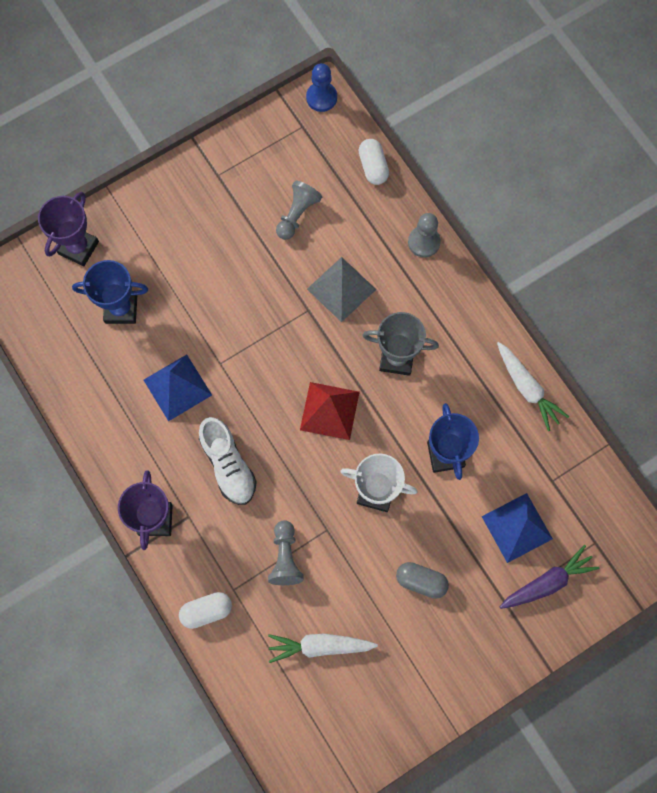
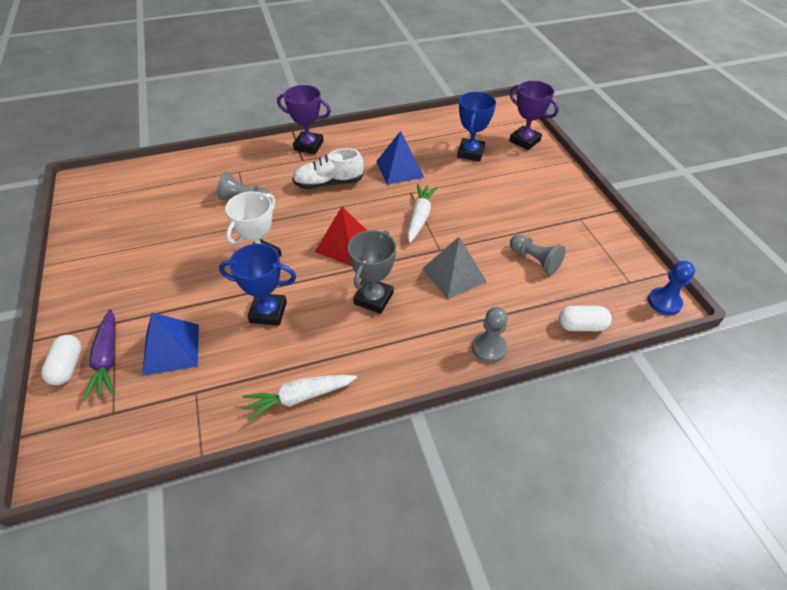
camera: 105 degrees right, 25 degrees down
(206, 611) = (233, 157): white capsule -> white capsule (68, 366)
(320, 646) = (169, 204): white carrot -> white carrot (420, 217)
(421, 581) = (173, 270): grey capsule -> none

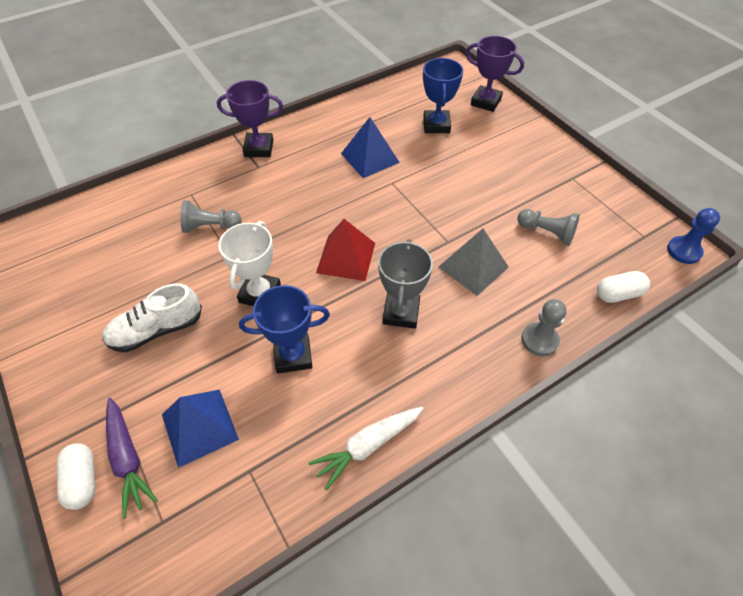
camera: 15 degrees left, 5 degrees up
(328, 183) = (299, 189): white shoe -> white shoe (156, 330)
(420, 217) = (412, 209): white carrot -> none

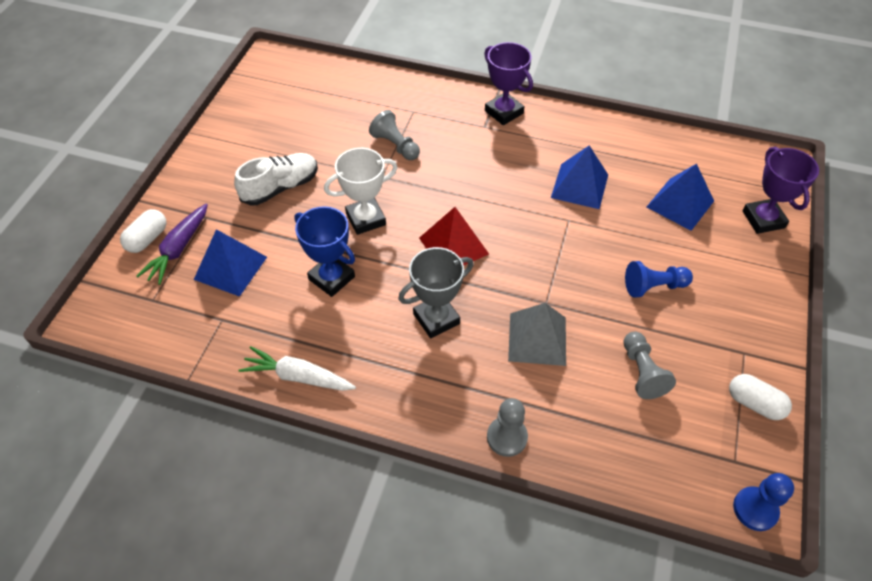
camera: 50 degrees right, 0 degrees up
(156, 330) = (280, 187): white shoe -> white shoe turned 120 degrees clockwise
(436, 125) = (680, 203): blue trophy -> blue pyramid
(487, 181) = (653, 286): none -> blue pawn
(618, 294) = (628, 475): white capsule -> white capsule (754, 403)

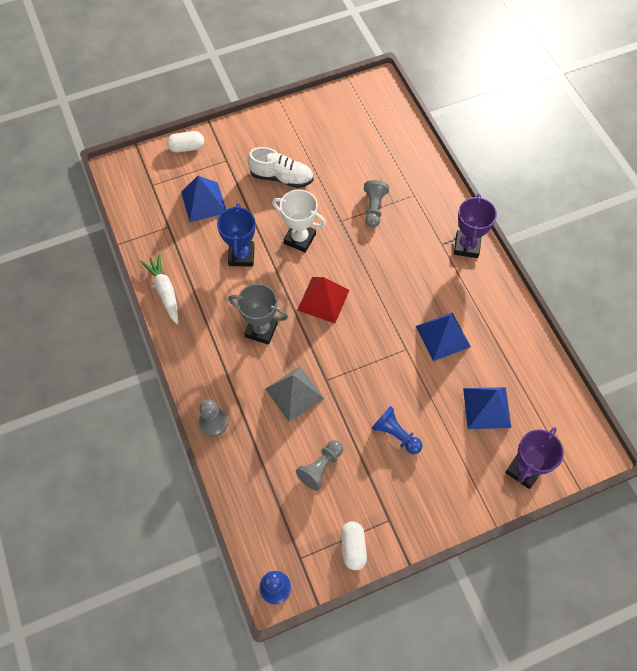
camera: 50 degrees right, 10 degrees up
(178, 249) = (193, 167): purple carrot -> none

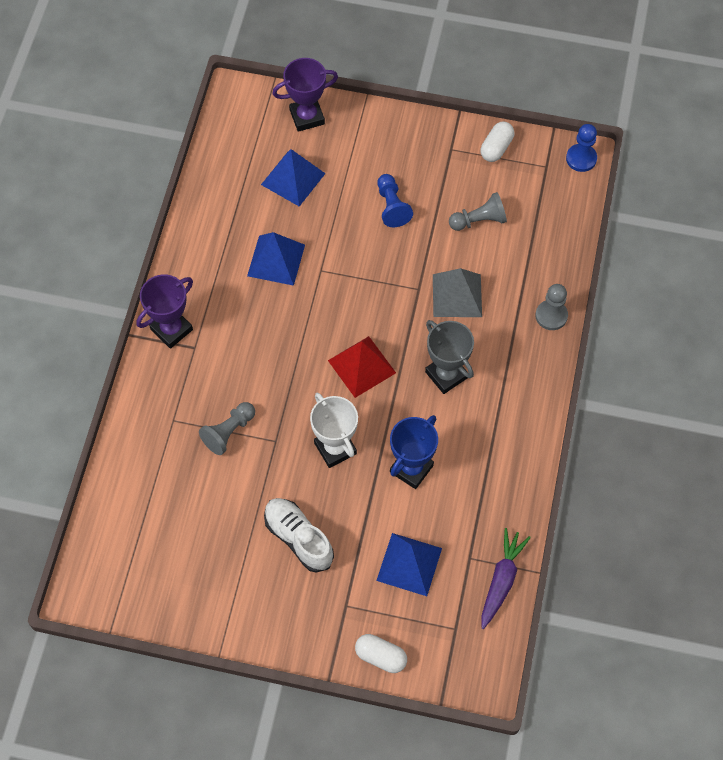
camera: 145 degrees left, 0 degrees up
(139, 225) = (501, 580): none -> purple carrot
(165, 291) = (520, 479): white carrot -> none

